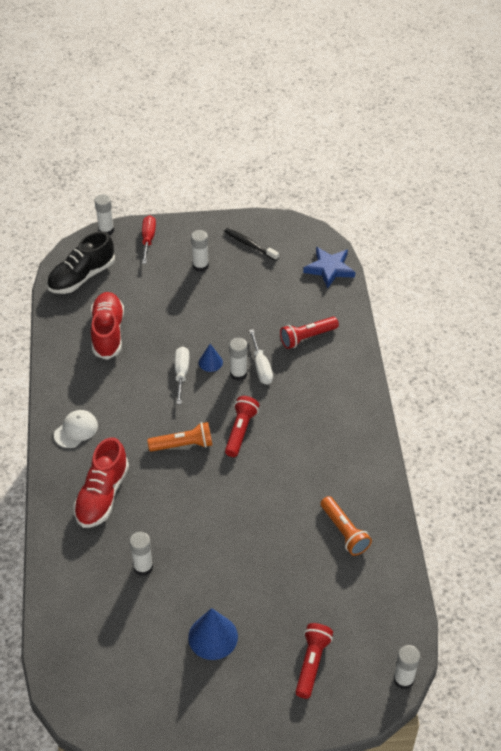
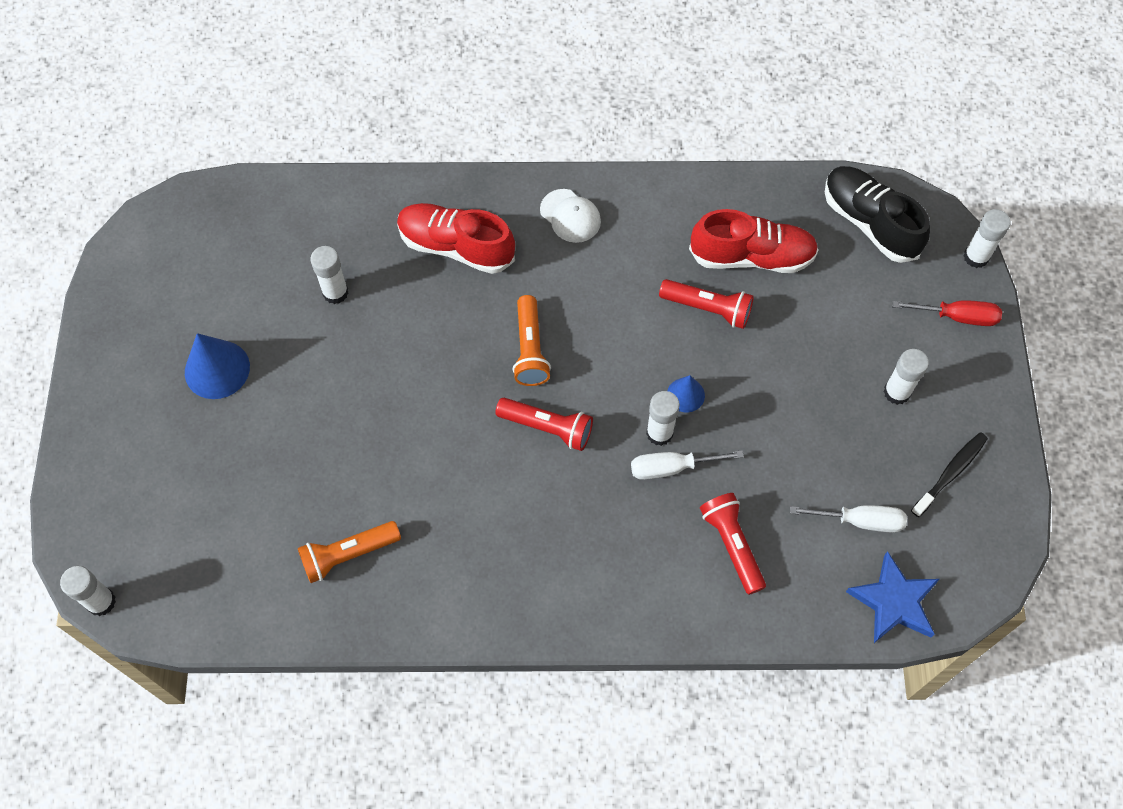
camera: 95 degrees right, 15 degrees up
(181, 374) = (664, 353): white screwdriver -> white screwdriver (860, 521)
(312, 663) = (152, 486): red flashlight -> red flashlight (708, 309)

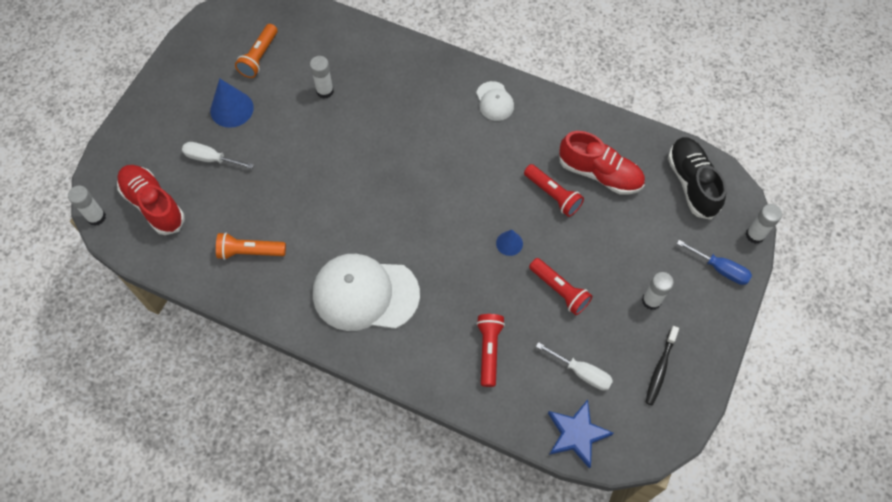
camera: 25 degrees right, 0 degrees up
(456, 247) = (412, 92): red shoe -> red shoe (153, 205)
(530, 349) = (425, 174): orange flashlight -> orange flashlight (259, 57)
(534, 542) = (365, 294): none -> white cap
(547, 428) = (410, 227): red flashlight -> red flashlight (559, 290)
(659, 433) = (479, 260): white glue stick -> none
(672, 468) = (476, 285): white screwdriver -> white screwdriver (211, 159)
(950, 473) = (660, 369): black toothbrush -> black toothbrush turned 135 degrees clockwise
(957, 317) = (720, 269): red screwdriver -> blue screwdriver

